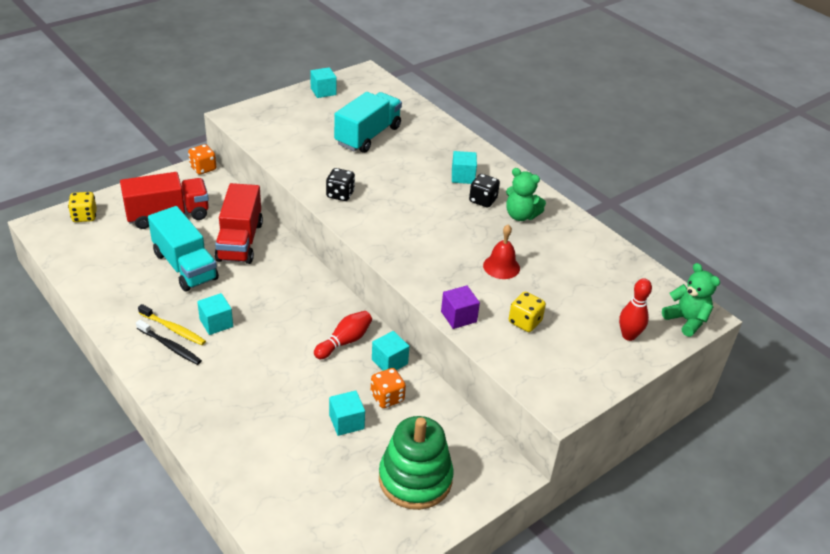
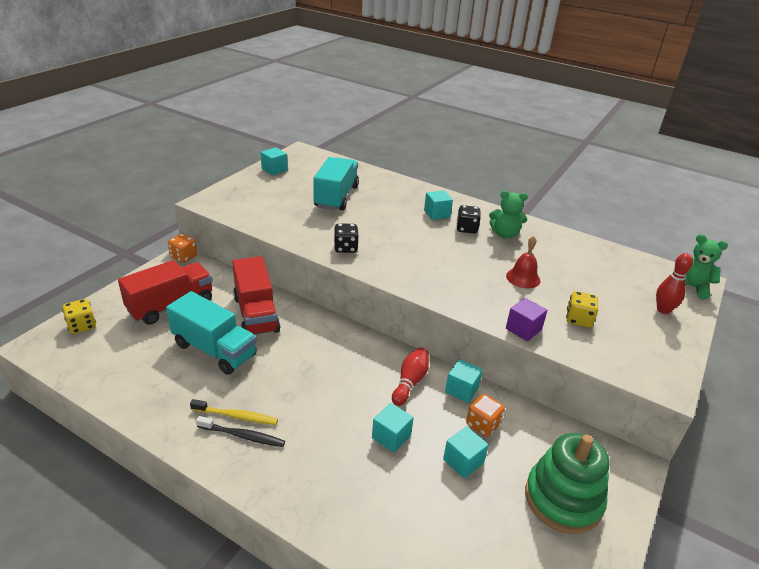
camera: 20 degrees left, 5 degrees down
(216, 323) = (277, 398): turquoise cube -> turquoise cube (391, 437)

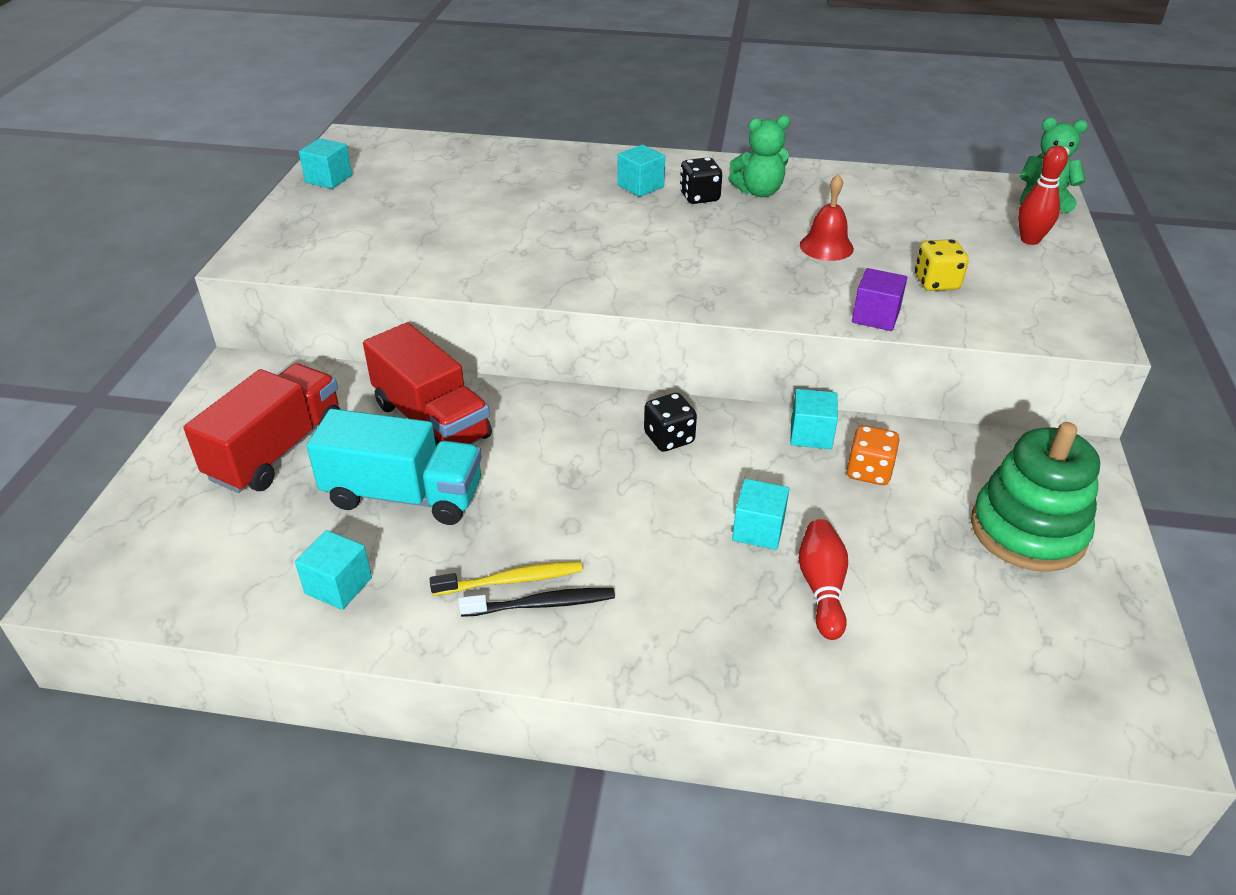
camera: 20 degrees left, 5 degrees up
(82, 326) = (140, 530): yellow dice -> none
(184, 257) = (241, 367): orange dice -> none
(336, 197) = (466, 198): turquoise truck -> none
(345, 248) = (540, 272): black dice -> black dice (669, 438)
(410, 382) = (734, 447): red bowling pin -> red bowling pin (822, 588)
(463, 461) = (875, 528): turquoise cube -> turquoise cube (338, 585)

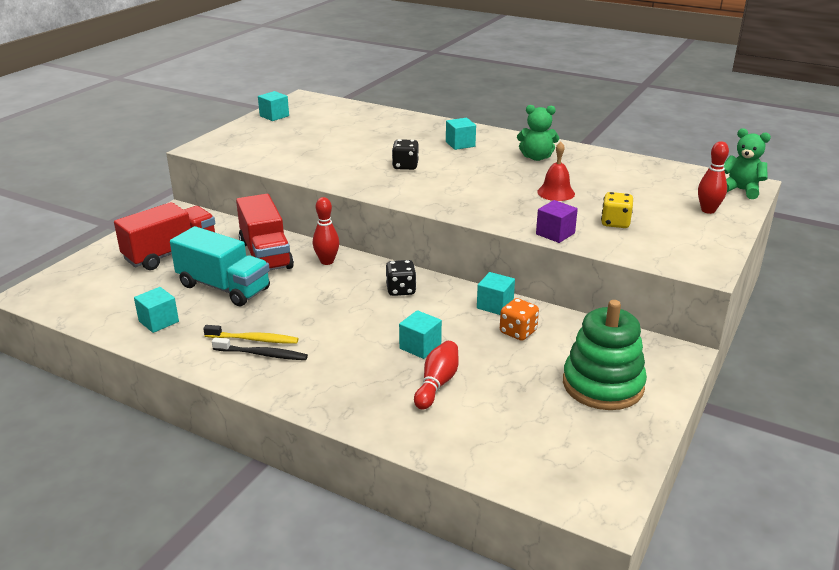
camera: 20 degrees right, 10 degrees down
(531, 412) = (327, 261): none -> red bowling pin
(699, 197) = (494, 155): black dice -> black dice (405, 166)

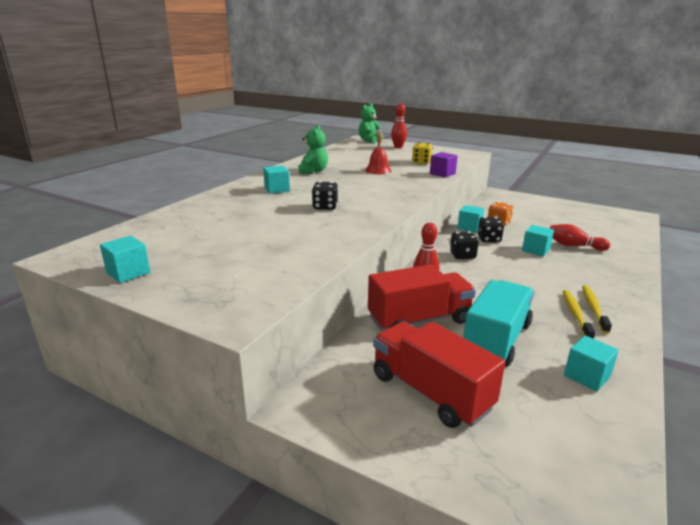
camera: 90 degrees left, 5 degrees down
(262, 354) = (594, 308): black toothbrush -> yellow toothbrush
(453, 315) = (489, 239): none -> black dice
(603, 385) = (538, 208): green stacking toy -> none

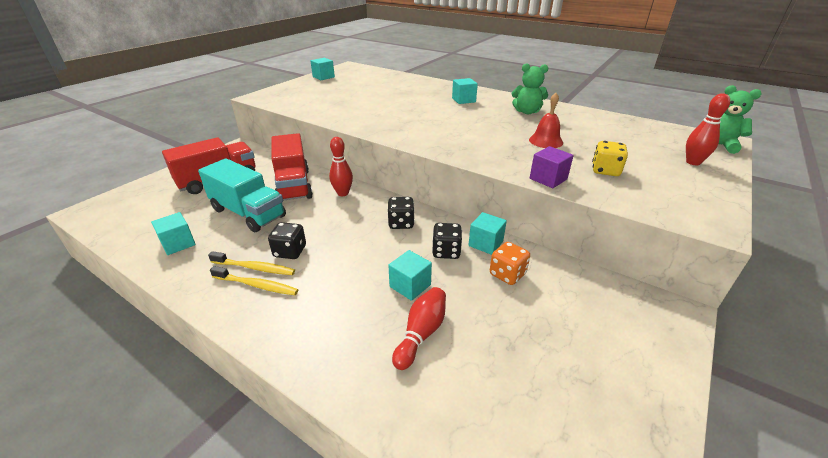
camera: 95 degrees right, 10 degrees up
(325, 207) = (416, 115): black dice -> black dice (290, 251)

